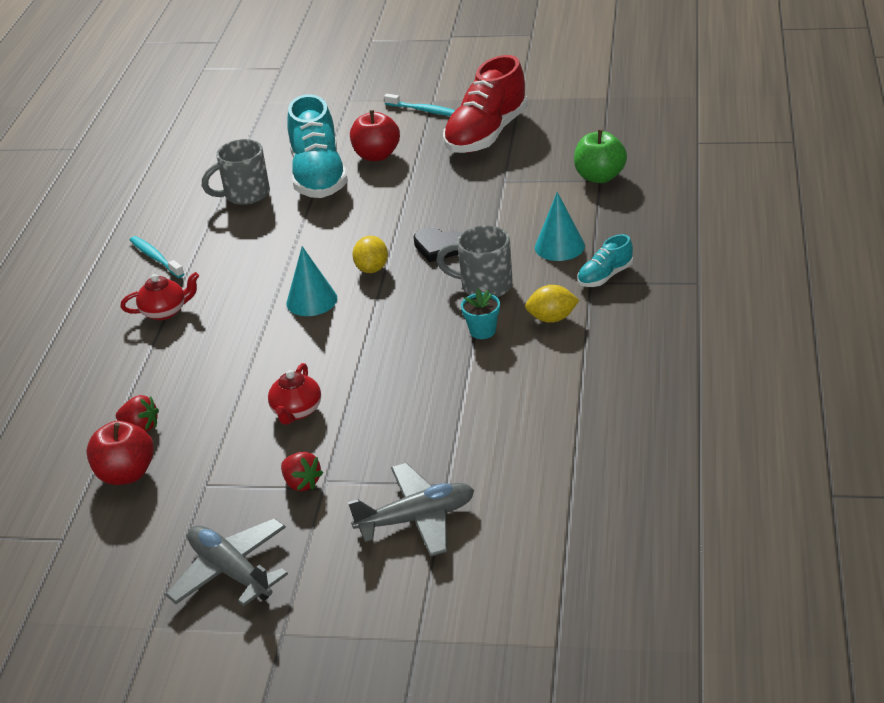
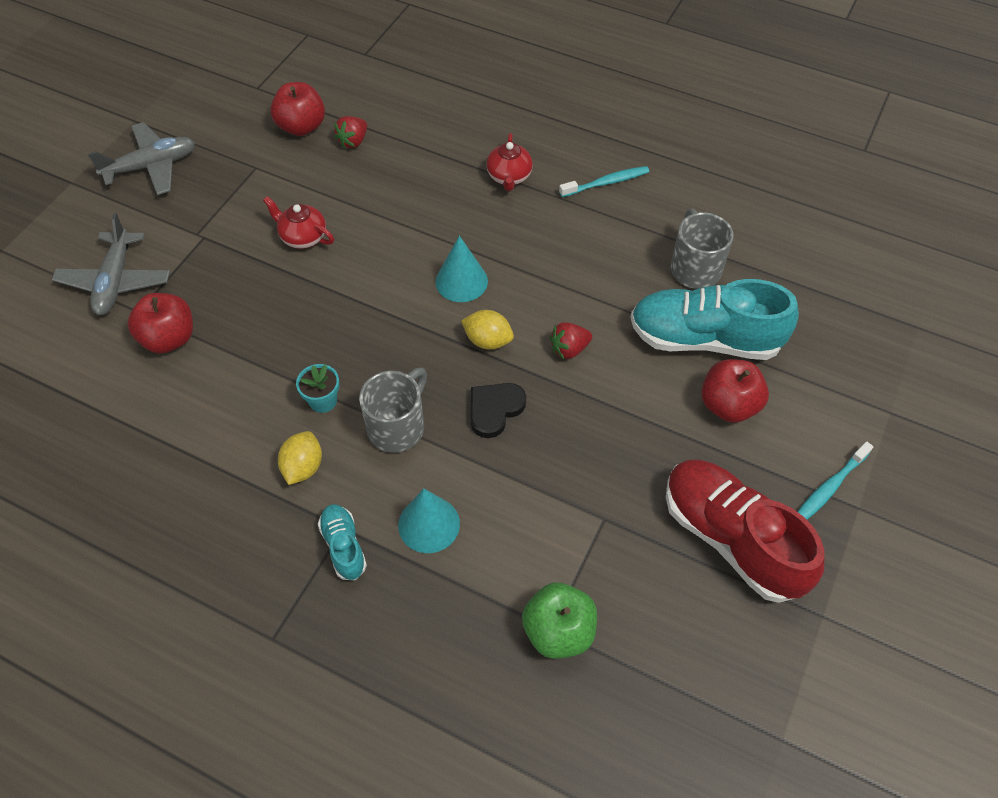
camera: 105 degrees right, 20 degrees up
(302, 483) = (212, 222): red strawberry -> red strawberry (569, 349)
(468, 447) = (169, 338): none -> red apple

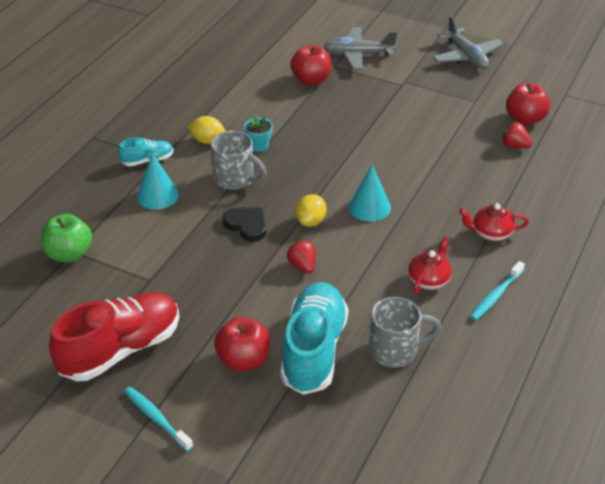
camera: 90 degrees right, 15 degrees down
(303, 237) = (406, 127): red teapot -> red teapot (429, 280)
(606, 183) = (496, 296): turquoise toothbrush -> turquoise toothbrush turned 60 degrees clockwise

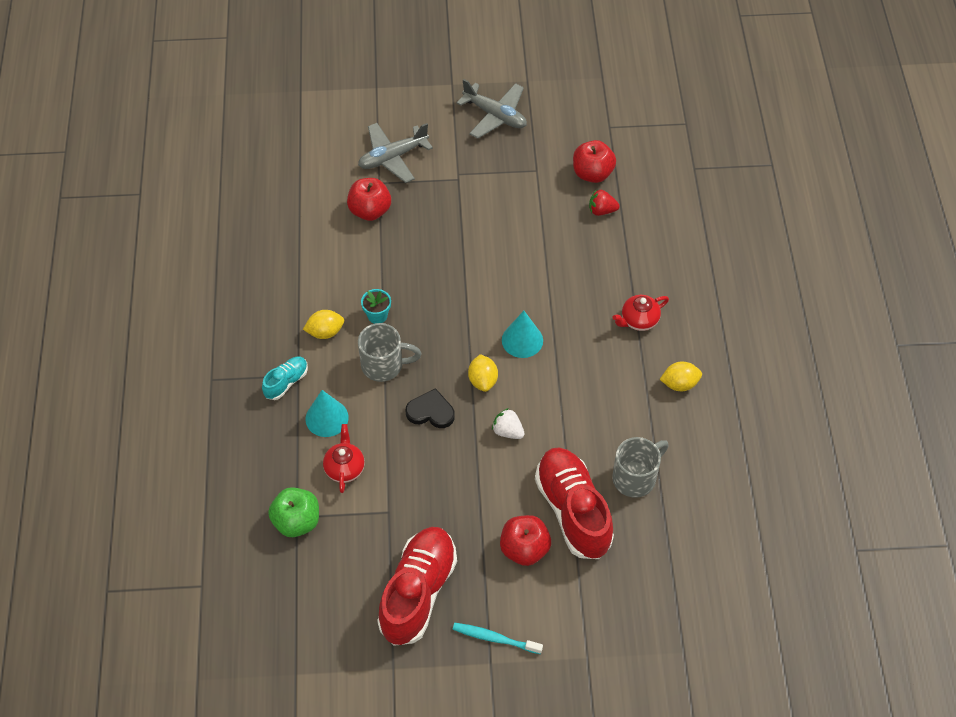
camera: 30 degrees left, 15 degrees up
(302, 266) = (508, 431): red strawberry -> white strawberry
(313, 350) = (573, 511): turquoise shoe -> red shoe
(429, 280) = (619, 394): red teapot -> red teapot (344, 468)
(496, 296) = (679, 384): turquoise toothbrush -> yellow lemon

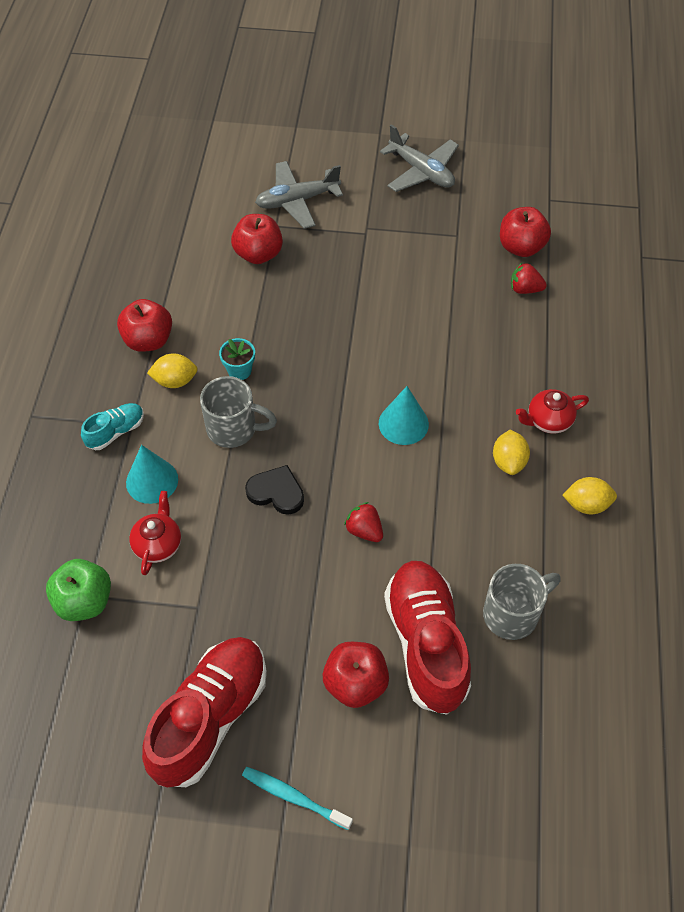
camera: 10 degrees right, 0 degrees up
(294, 300) = (148, 340): none -> red apple
(483, 380) = (346, 464): yellow lemon -> yellow lemon (508, 462)
(508, 431) = (364, 530): white strawberry -> red strawberry

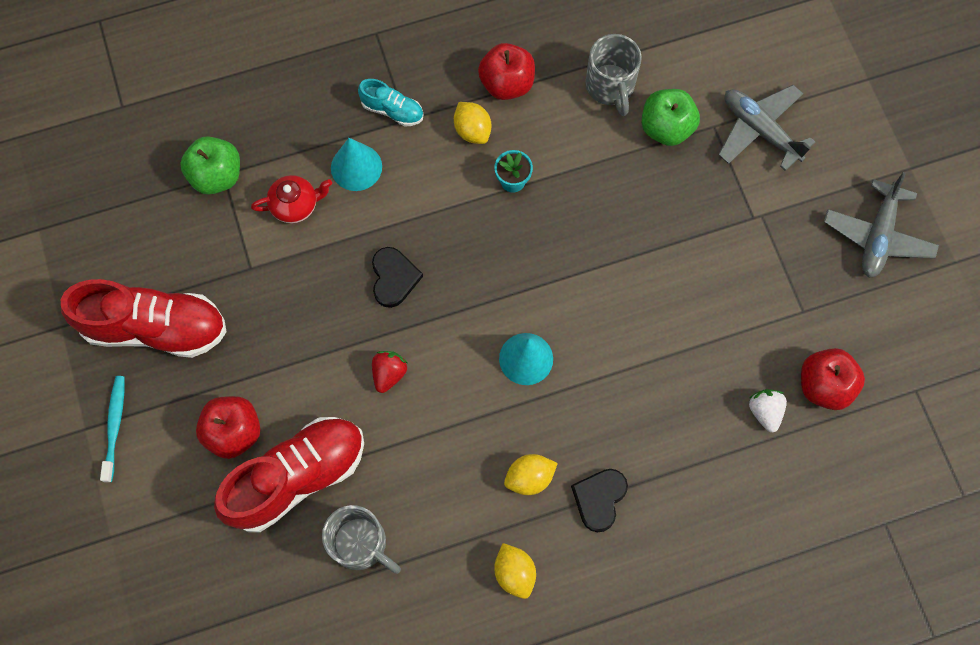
camera: 65 degrees right, 15 degrees up
(234, 429) = (444, 208): grey mug -> grey mug (610, 87)
(258, 254) = (666, 128): red apple -> green apple
(525, 289) = (764, 411): red strawberry -> white strawberry
(548, 421) = (599, 499): red teapot -> black heart

